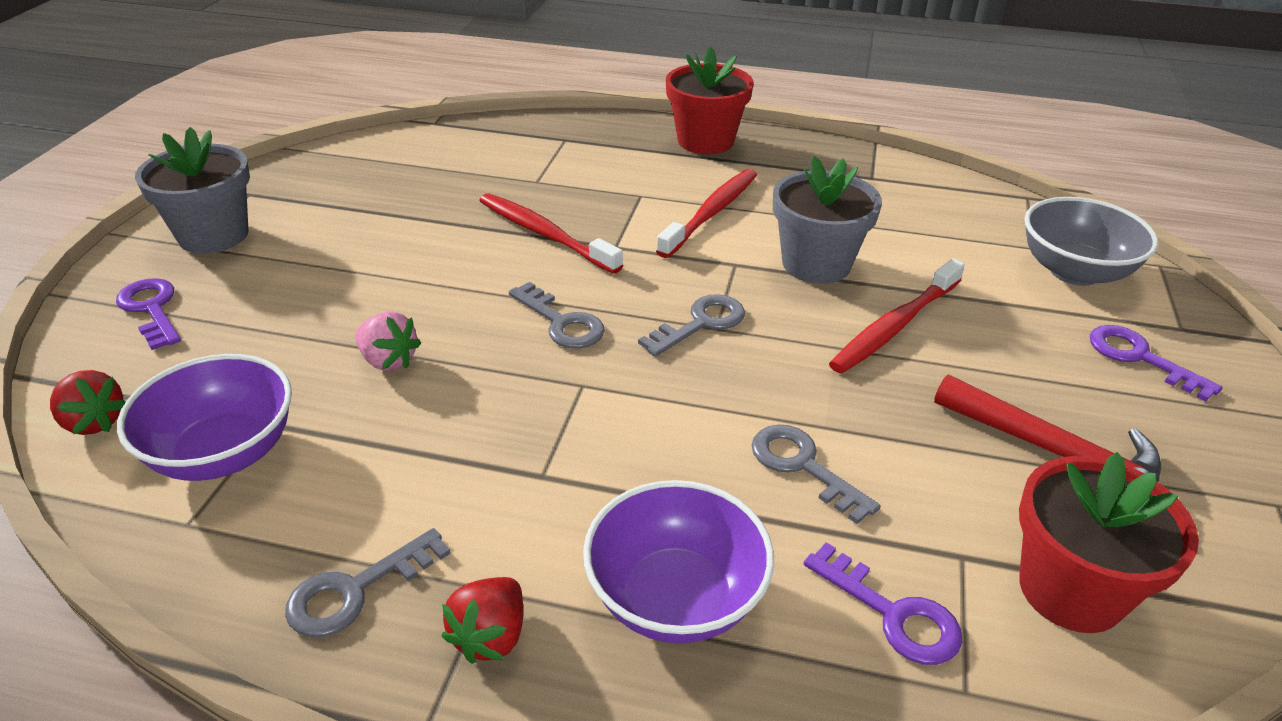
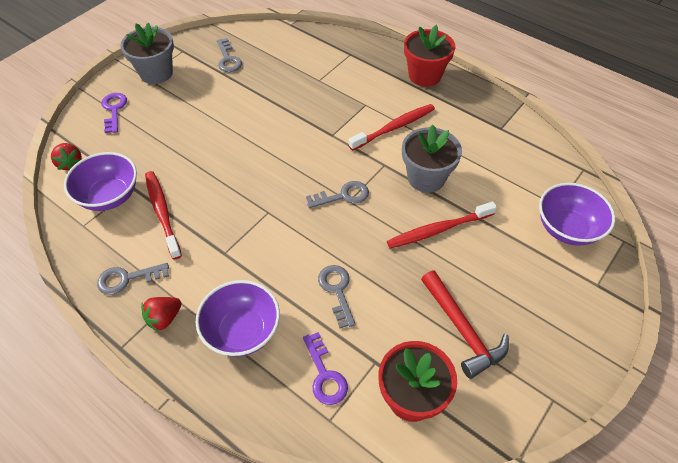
camera: 25 degrees right, 15 degrees up
(388, 360) = (194, 170): pink strawberry -> none
(545, 234) = (303, 117): red toothbrush -> red toothbrush (162, 213)
(561, 322) = (279, 174): grey key -> grey key (228, 59)
(1074, 271) = (567, 228): grey bowl -> purple bowl
(1140, 358) = (555, 294): purple key -> none

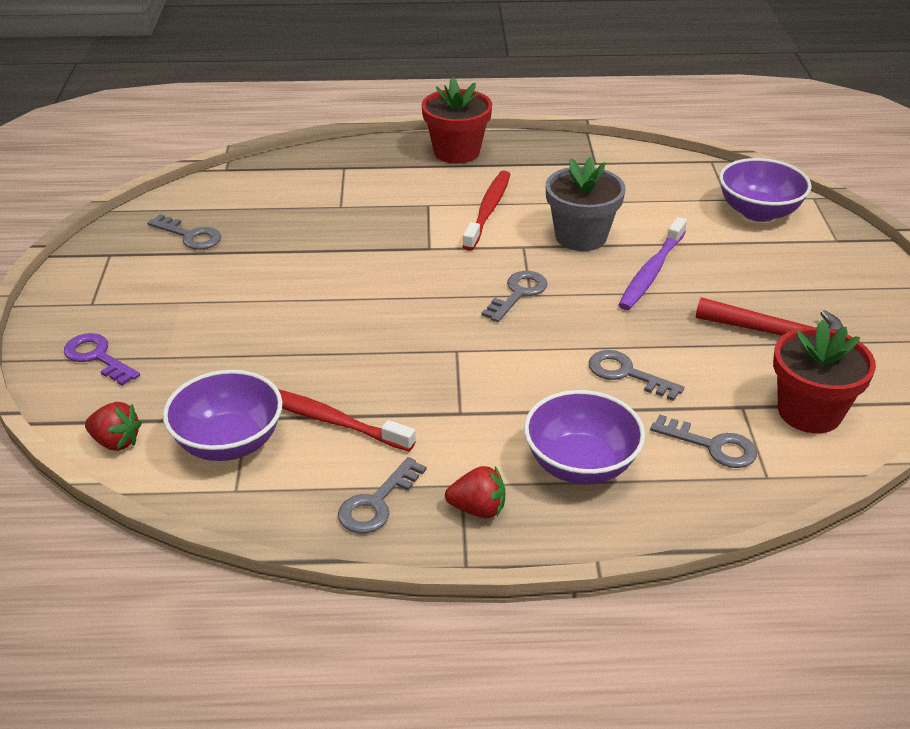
camera: 40 degrees left, 15 degrees down
(156, 73) = (104, 292): grey flower pot -> none
(164, 318) = (478, 509): red strawberry -> red strawberry turned 90 degrees counterclockwise
(325, 375) = (712, 446): purple key -> grey key
(439, 229) = (651, 271): red toothbrush -> purple toothbrush

